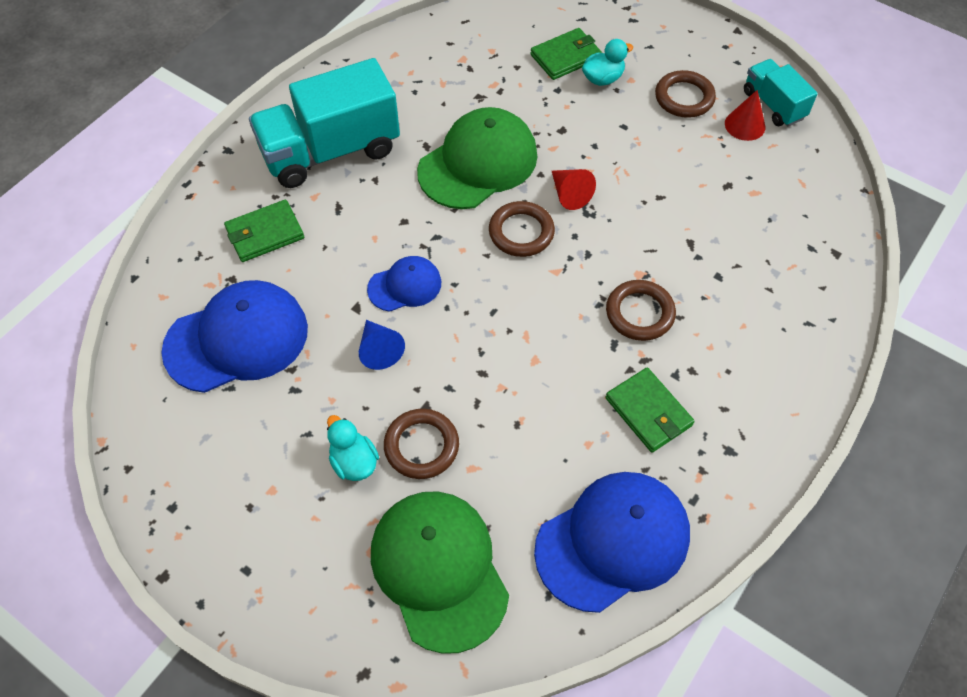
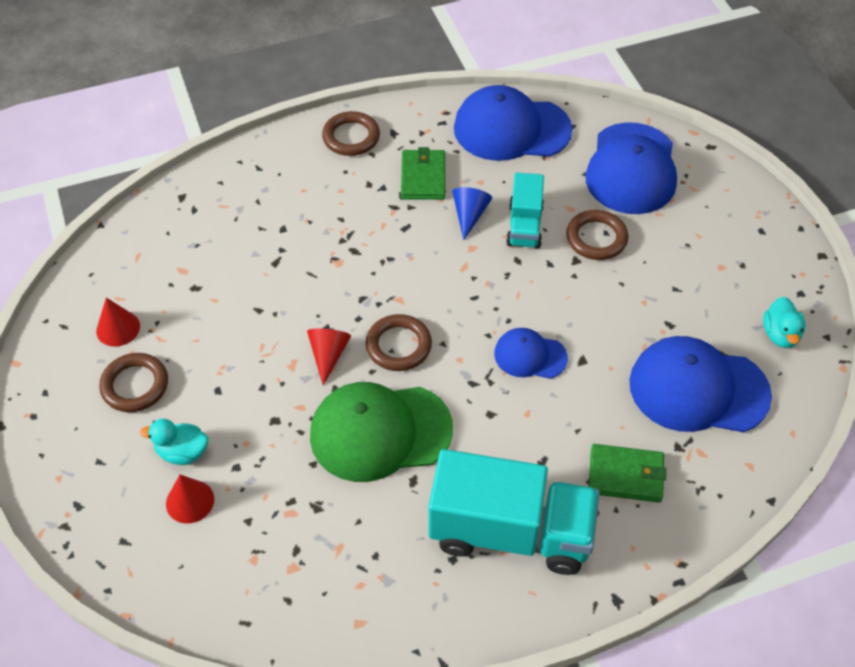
camera: 145 degrees left, 5 degrees down
(354, 462) = (651, 253): turquoise duck -> turquoise duck (780, 334)
(379, 350) = (585, 317): blue cone -> blue cone (469, 215)
(439, 570) = (631, 169): green cap -> blue cap
(566, 57) = (190, 501): green wallet -> red cone
(639, 313) = (366, 236): brown ring -> brown ring (351, 137)
(773, 105) = (71, 332): turquoise truck -> turquoise truck (524, 225)

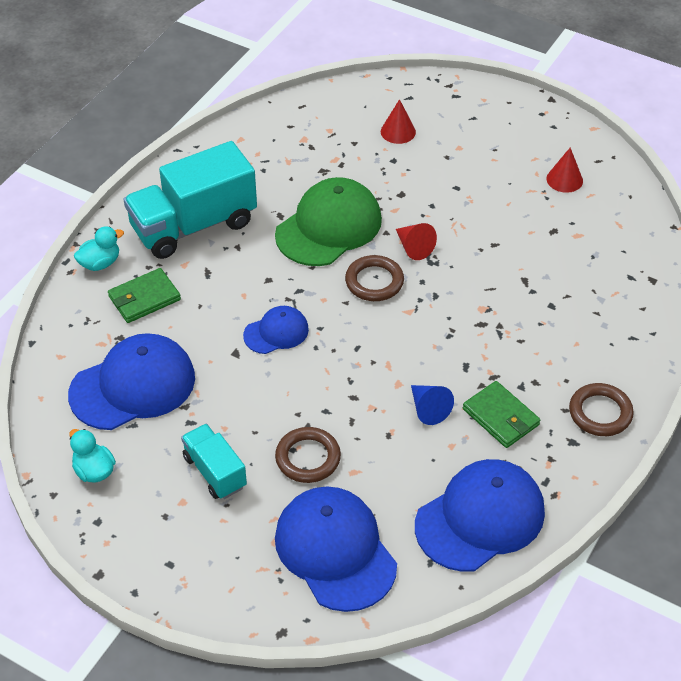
camera: 140 degrees right, 5 degrees down
(135, 385) = (508, 160): brown ring -> none
(182, 452) = (433, 148): turquoise duck -> turquoise duck (100, 263)
(524, 225) = (376, 430): turquoise truck -> turquoise truck (215, 472)

